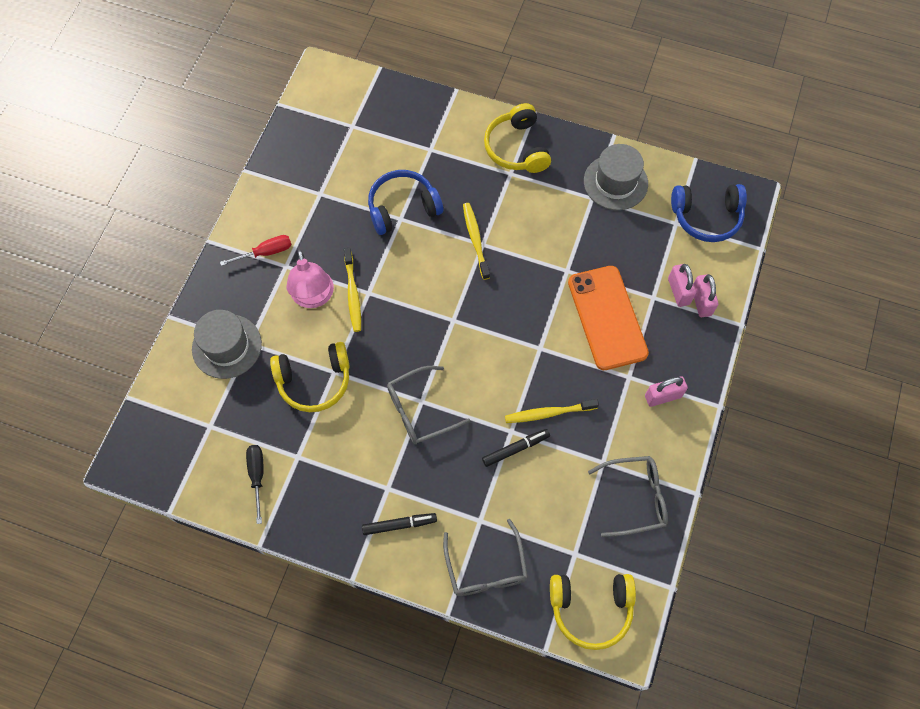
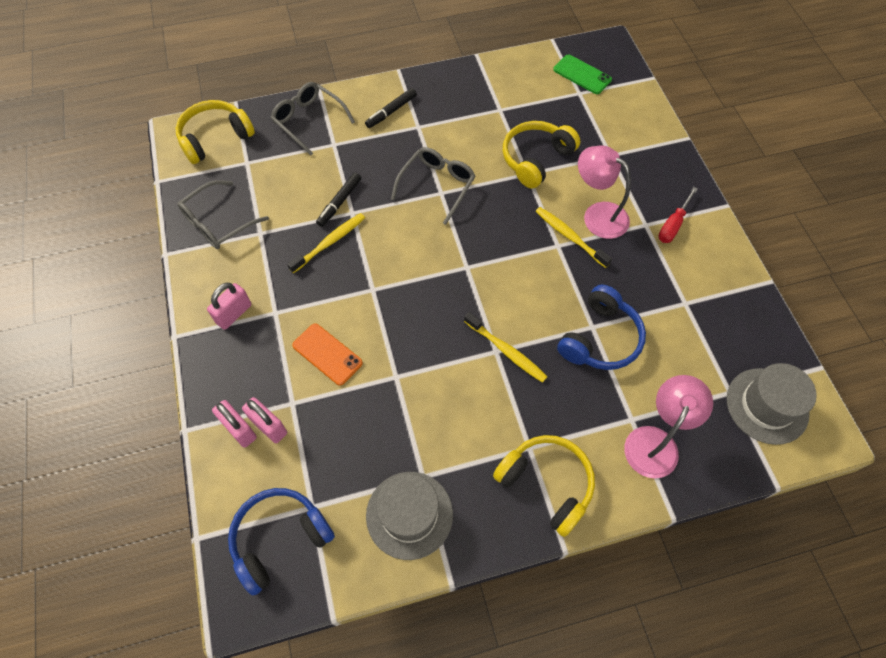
camera: 145 degrees right, 5 degrees down
(186, 445) = (582, 75): none -> green phone
(227, 346) = (624, 144): grey hat -> grey hat (767, 405)
(257, 476) = (516, 85): black screwdriver -> none
(428, 129) = (655, 441): none -> pink lamp
(607, 317) = (327, 354): orange phone -> orange phone, size x0.58

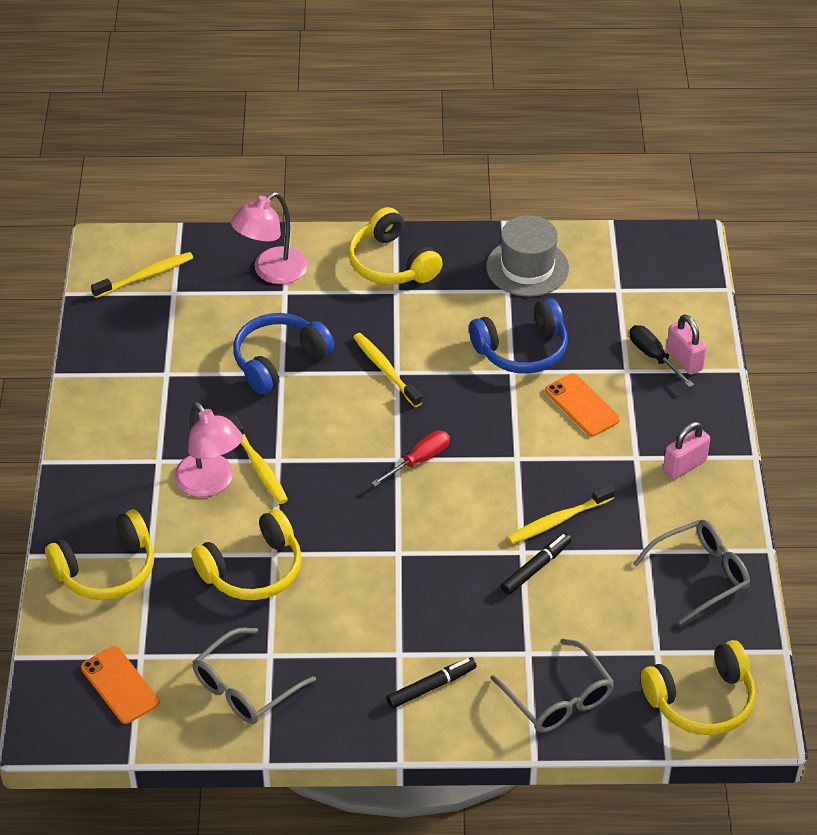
camera: 165 degrees left, 15 degrees down
(268, 426) = (653, 356): pink padlock -> black screwdriver
(280, 538) = (651, 274): blue headphones -> blue headphones (522, 350)
(437, 186) = (400, 562): grey glasses -> grey glasses (245, 687)
(582, 75) = (120, 685): green phone -> orange phone
(632, 139) = (107, 570): none -> yellow headphones
(673, 225) = (126, 453): red screwdriver -> red screwdriver (419, 460)
(767, 405) = (145, 276): grey hat -> yellow toothbrush

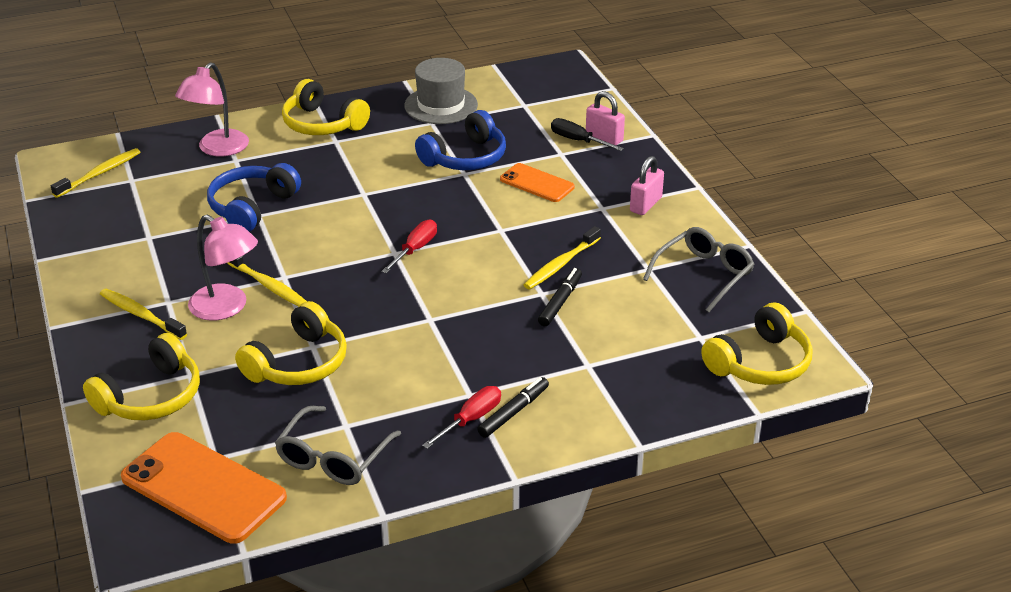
camera: 20 degrees left, 10 degrees down
(120, 685) = (203, 487): orange phone -> orange phone, size x1.74
(385, 370) = (352, 194): yellow toothbrush -> yellow toothbrush (141, 315)
(388, 683) = (471, 419): none -> red screwdriver
(558, 698) = (634, 392): grey glasses -> none

